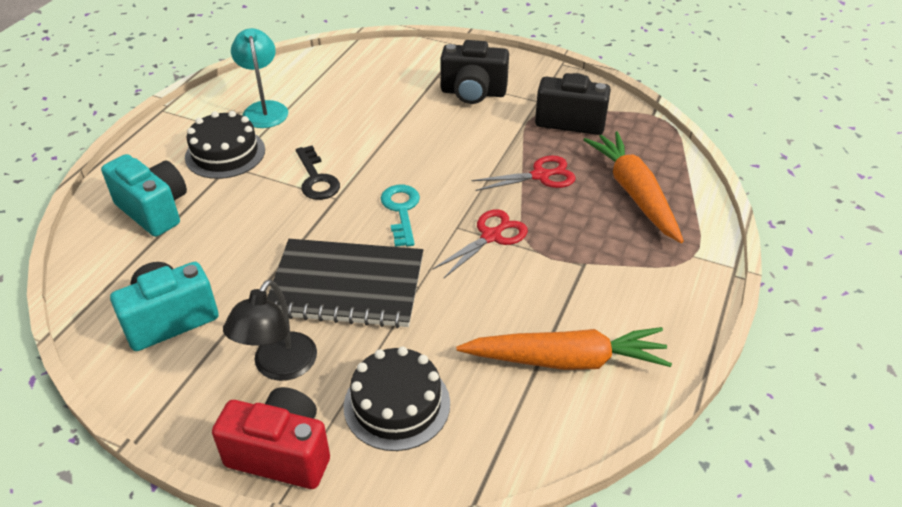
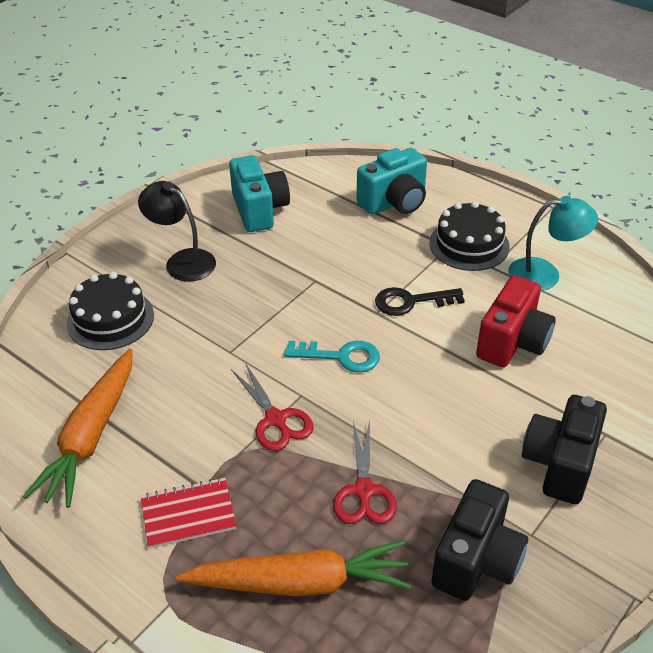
camera: 105 degrees right, 0 degrees up
(281, 454) = (104, 257): red camera -> red camera (512, 342)
(346, 286) = (252, 306): black notebook -> none
(613, 265) = (188, 514): none -> red notebook

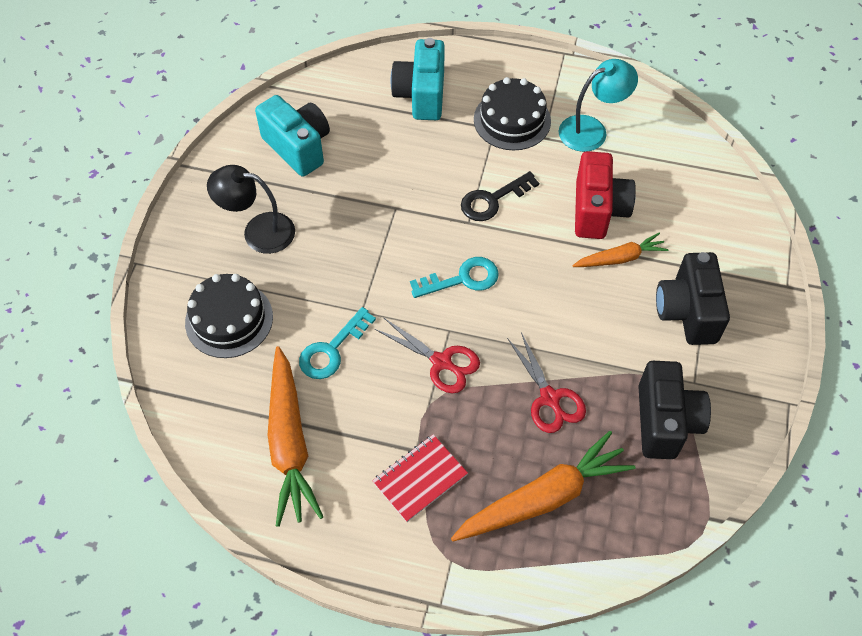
camera: 25 degrees left, 15 degrees up
(181, 373) = (332, 350): none -> turquoise key
(394, 202) = (421, 95): turquoise camera -> turquoise camera turned 150 degrees clockwise
(512, 391) = (620, 258): none -> orange carrot

